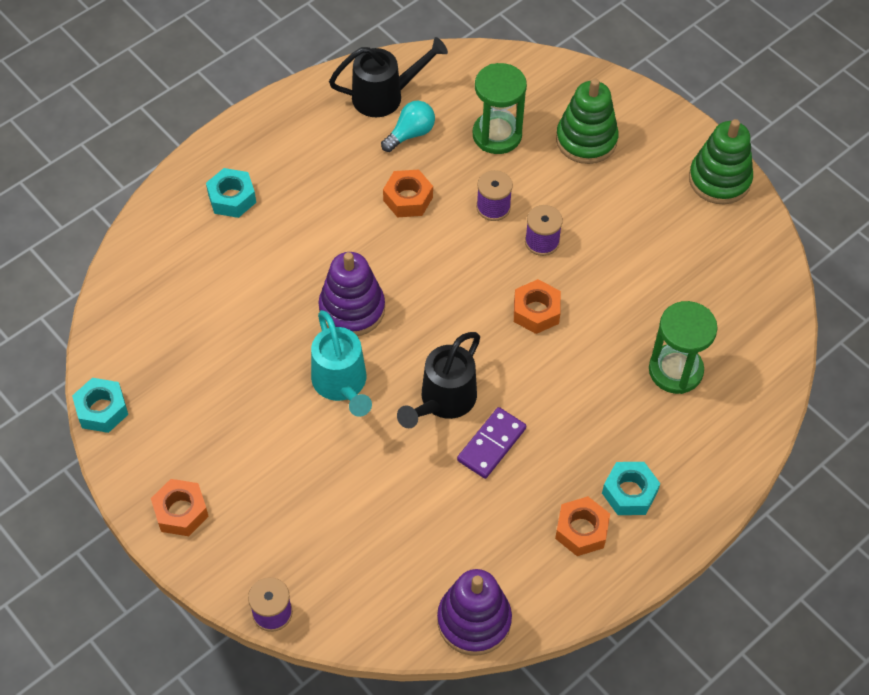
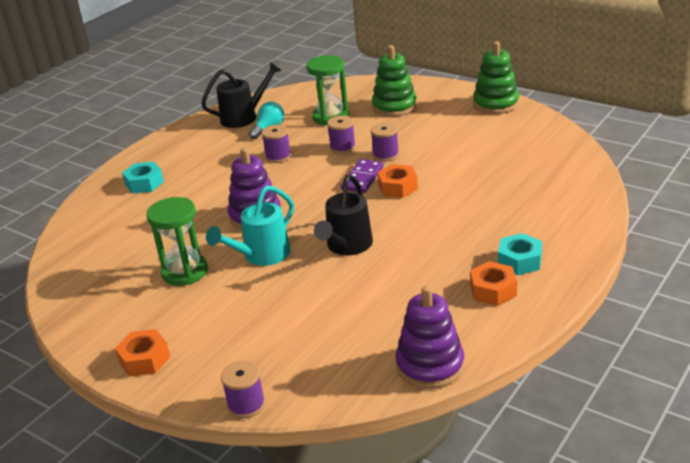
camera: 10 degrees left, 25 degrees down
(102, 410) = (61, 314): turquoise nut -> none
(342, 385) = (261, 256): turquoise watering can -> turquoise watering can turned 75 degrees clockwise
(408, 199) = (278, 156): orange nut -> purple spool
(491, 444) = (396, 260): purple domino -> purple domino (362, 178)
(675, 370) = (517, 192): green hourglass -> green hourglass (185, 272)

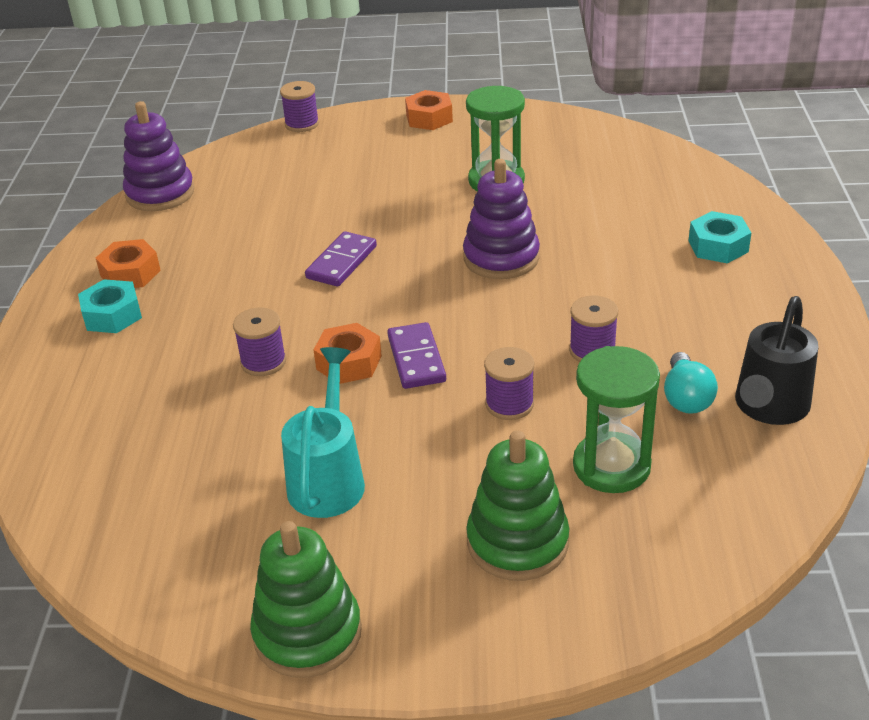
camera: 145 degrees right, 5 degrees up
(261, 256) = (432, 221): turquoise watering can -> turquoise watering can (328, 478)
(347, 246) = (342, 262): black watering can -> purple domino
(385, 155) = (421, 414): purple spool -> purple spool (263, 362)

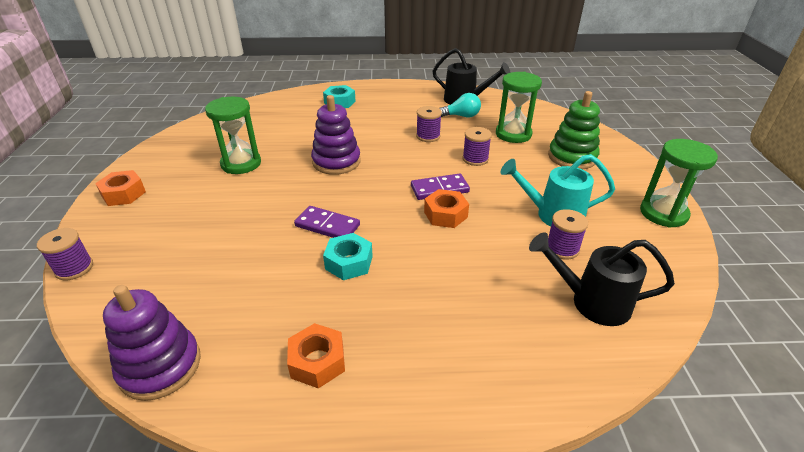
camera: 95 degrees left, 0 degrees up
(112, 315) = (388, 361): turquoise nut -> turquoise nut (349, 262)
(134, 483) = (591, 302): none -> black watering can
(263, 362) = (449, 253): purple spool -> purple spool (562, 248)
(307, 633) = (663, 213): green stacking toy -> green hourglass

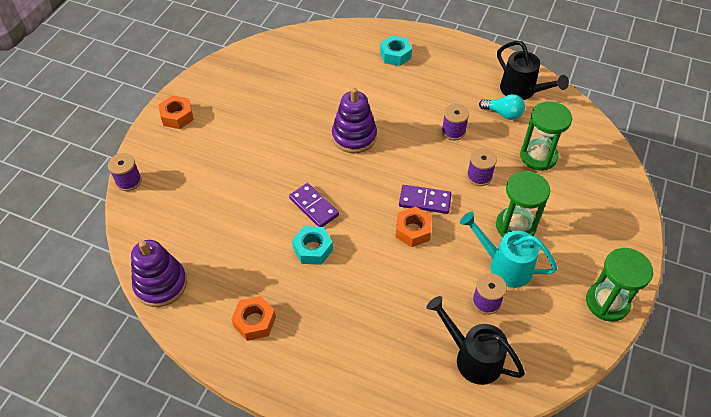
camera: 25 degrees right, 15 degrees up
(241, 164) = (275, 112): green hourglass -> green hourglass (515, 226)
(572, 157) = (574, 206): green stacking toy -> none

